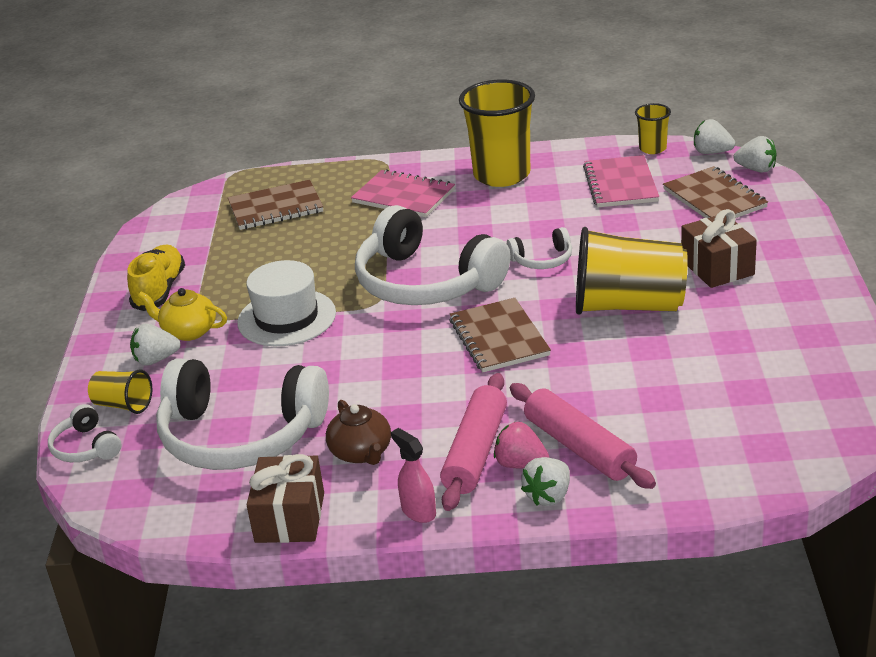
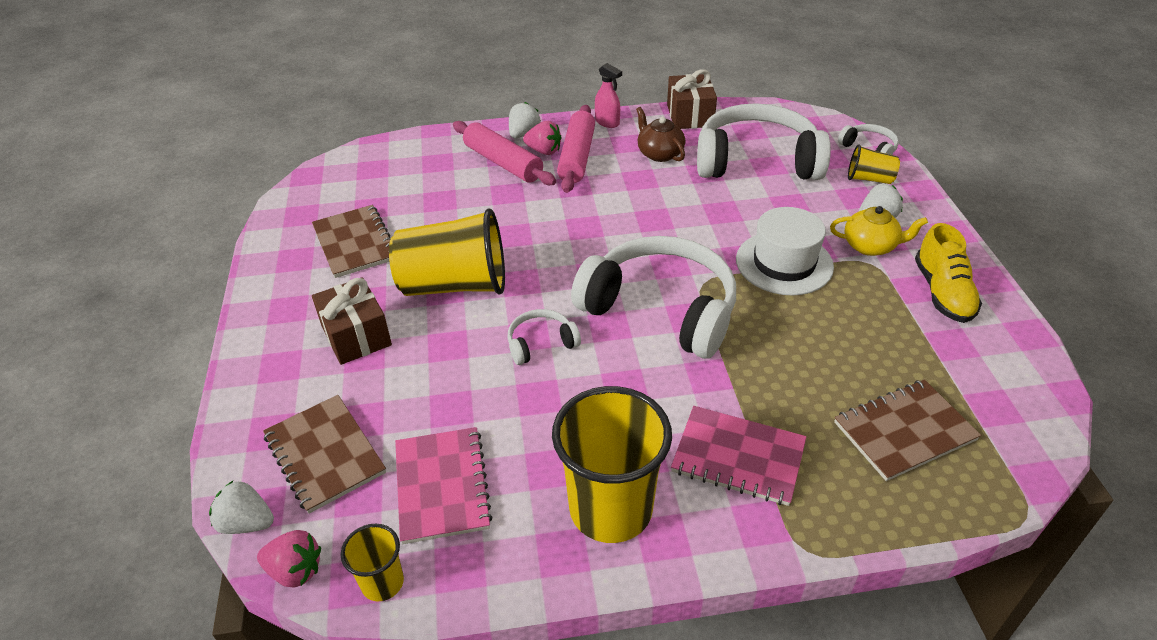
camera: 170 degrees right, 10 degrees up
(499, 338) = (574, 247): brown notebook -> brown notebook (355, 243)
(711, 152) = (295, 570): white strawberry -> pink strawberry

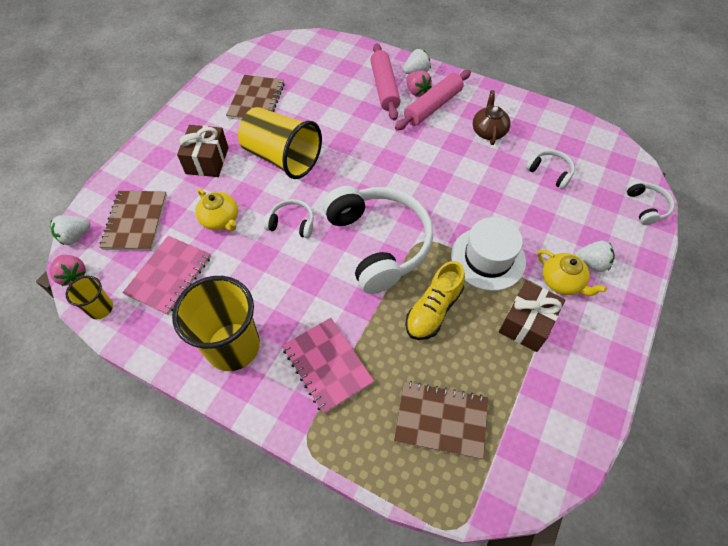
camera: 35 degrees right, 15 degrees up
(247, 523) = (75, 236): white strawberry -> white strawberry turned 90 degrees counterclockwise
(445, 388) = (220, 219): none -> yellow teapot
(607, 122) = (478, 90): pink spray bottle -> none
(690, 116) = (539, 112): brown gift -> brown gift (526, 323)
(756, 161) = (550, 172): white headphones -> white headphones, size x0.44
(869, 179) = (619, 231): yellow cup -> none
(943, 292) = (576, 347): yellow shoe -> yellow shoe (433, 310)

